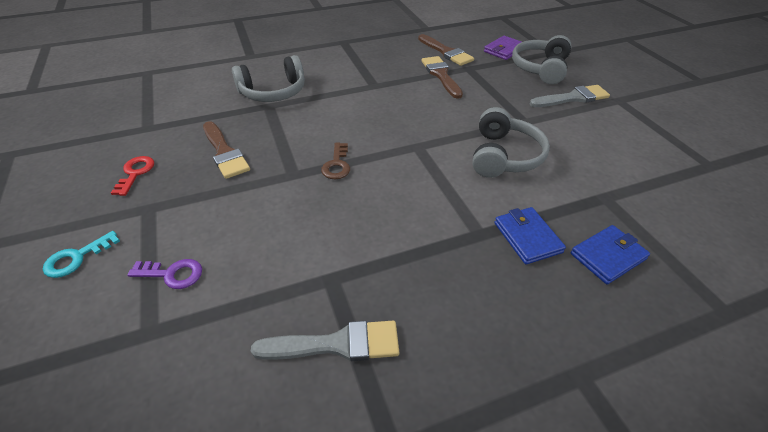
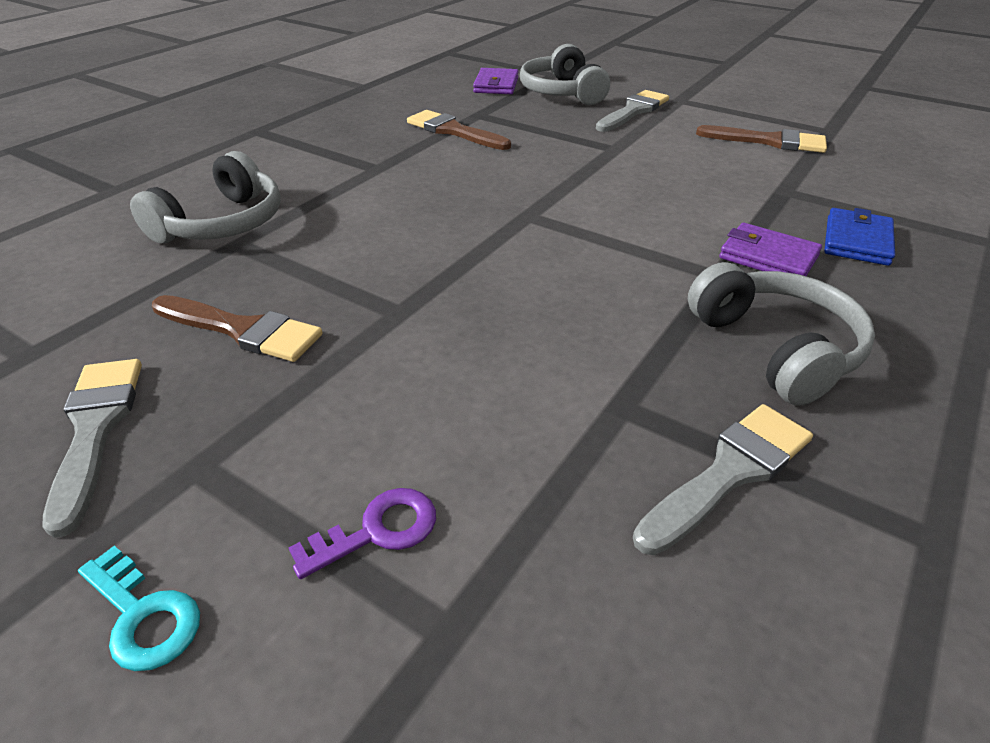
camera: 35 degrees left, 5 degrees down
(77, 258) = (143, 615): turquoise key -> turquoise key turned 60 degrees counterclockwise
(135, 173) = (95, 429): red key -> grey brush
(337, 165) = (449, 275): brown key -> none
(446, 52) = (426, 105): brown brush -> brown brush (769, 141)
(504, 156) = (639, 189): grey headphones -> grey headphones (776, 348)
(527, 237) = (768, 257): blue wallet -> purple wallet

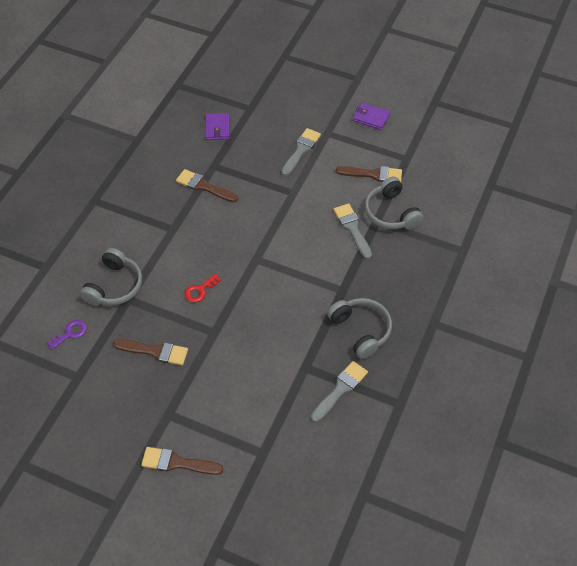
camera: 10 degrees left, 15 degrees up
(95, 429) = (125, 405): grey brush -> grey brush (352, 228)
(143, 615) = (177, 463): turquoise key -> brown brush
(377, 531) = (234, 427): purple key -> purple key (70, 333)
(394, 245) = (200, 290): none -> red key
(562, 93) = (258, 133): grey headphones -> grey headphones (391, 213)
(768, 257) = (363, 275): purple wallet -> purple wallet (371, 118)
(857, 241) = (403, 257): blue wallet -> none

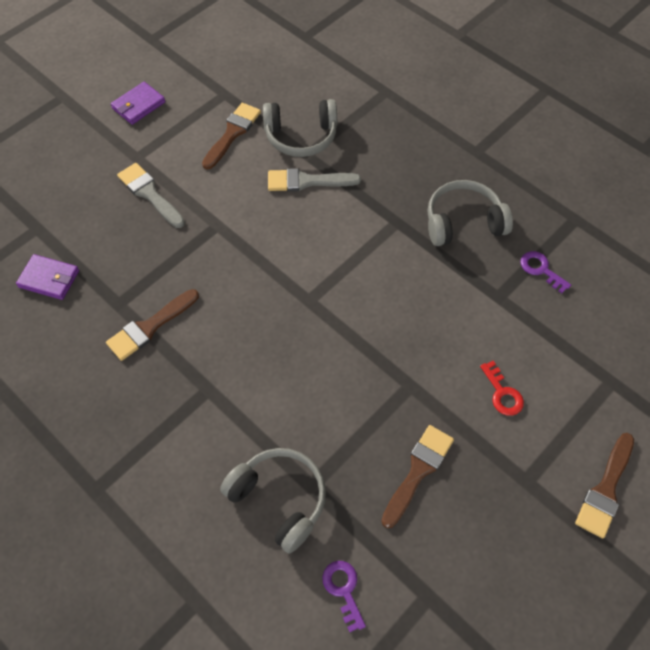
camera: 70 degrees left, 5 degrees up
(200, 290) = (334, 383): red key -> red key (502, 393)
(340, 389) = (541, 270): grey brush -> purple key

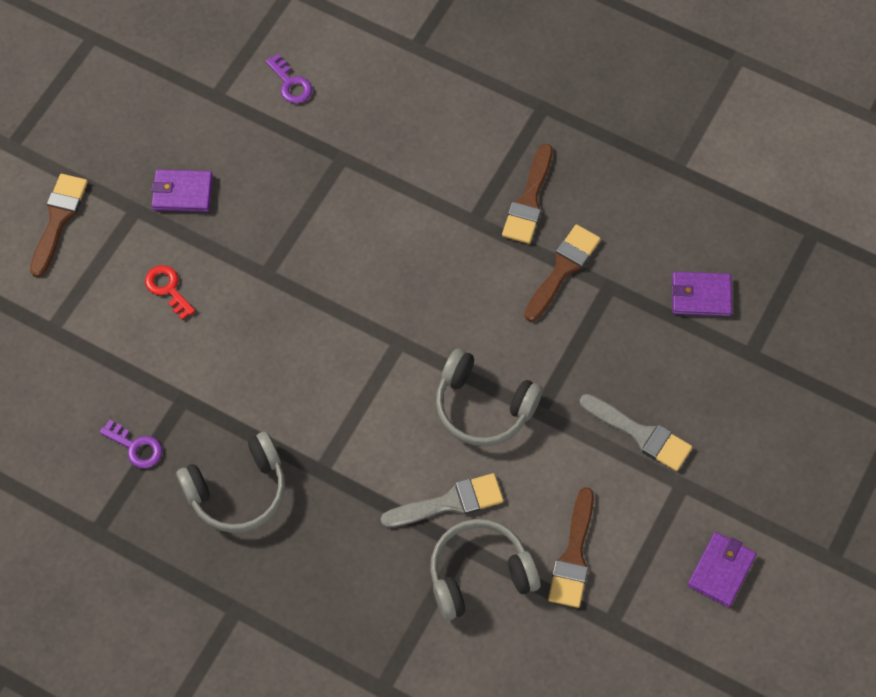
camera: 165 degrees right, 5 degrees up
(279, 499) = (369, 139): grey headphones -> grey headphones (483, 406)
(418, 471) = (243, 194): brown brush -> brown brush (529, 200)
(478, 487) = (182, 193): none -> purple wallet

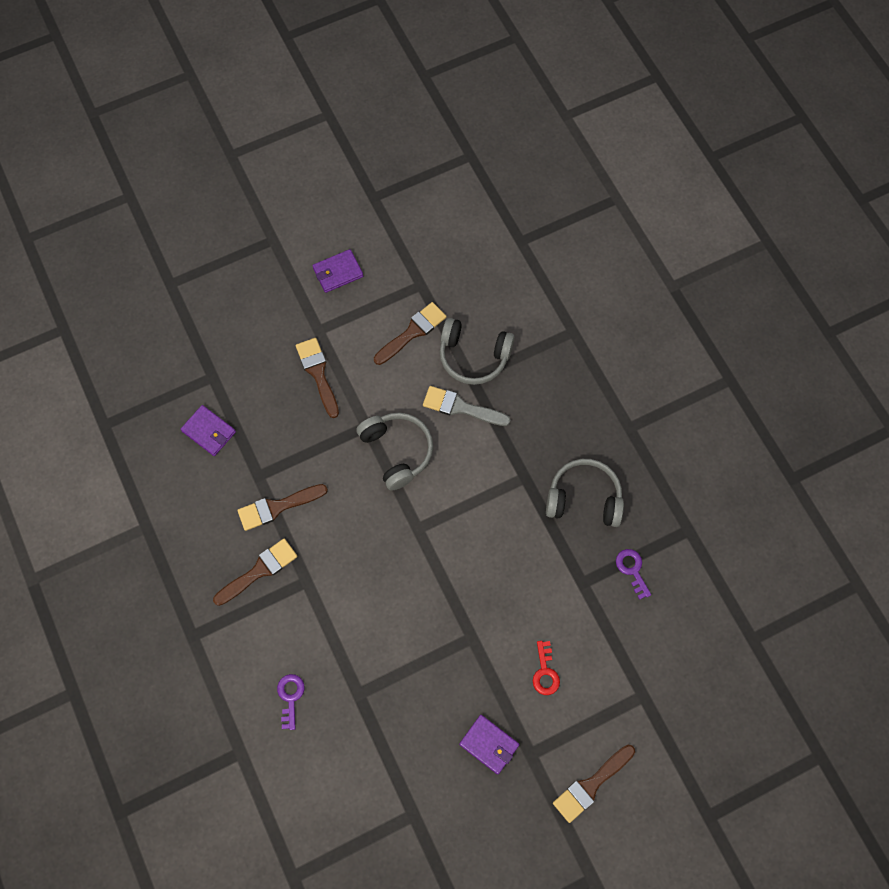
camera: 145 degrees left, 5 degrees up
(291, 83) = (351, 785): purple key -> purple key (290, 697)
(640, 434) = (318, 373): grey brush -> brown brush

